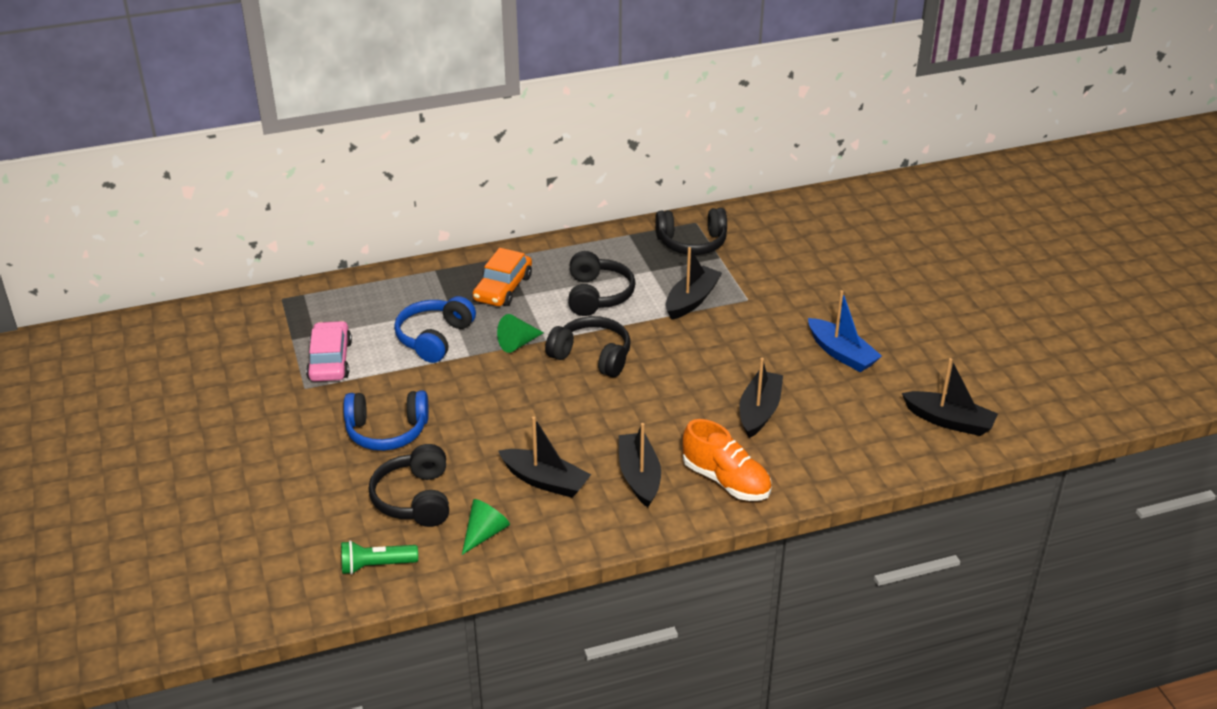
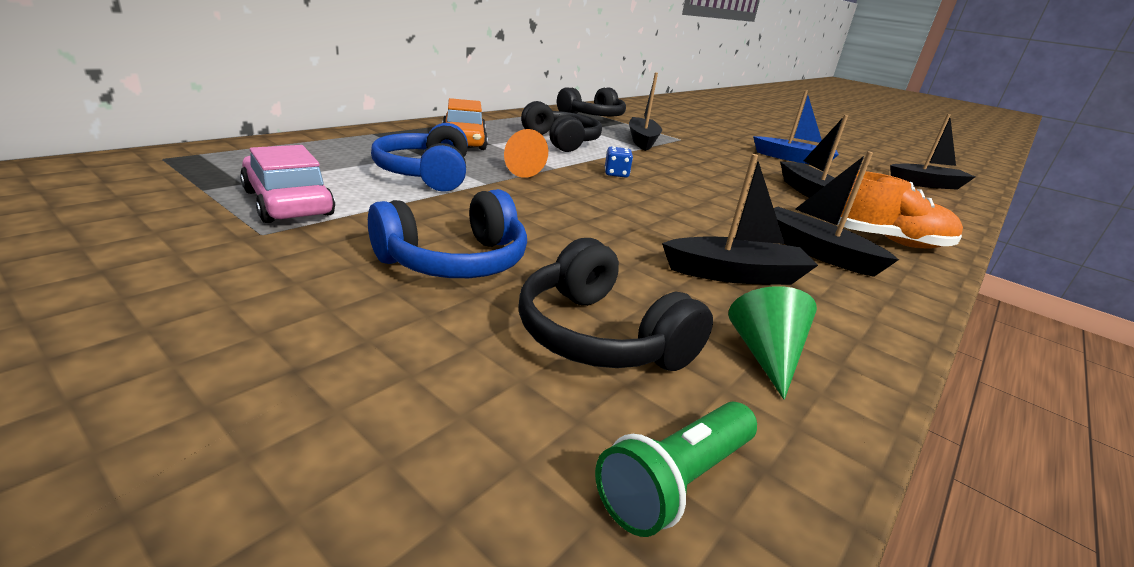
camera: 35 degrees left, 10 degrees down
(517, 343) = (529, 171): green cone -> orange cone
(592, 356) = (616, 174): black headphones -> blue dice

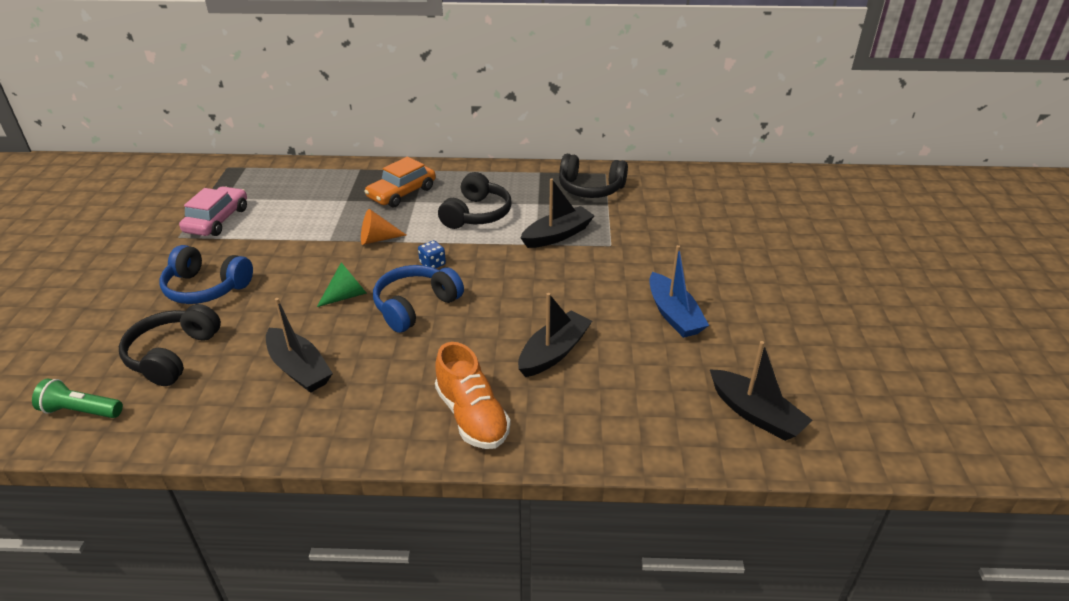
camera: 55 degrees right, 10 degrees up
(426, 174) = (313, 220): blue headphones -> blue headphones (415, 306)
(765, 355) = (202, 406): green cone -> green cone (347, 295)
(815, 251) = (389, 388): black boat -> none

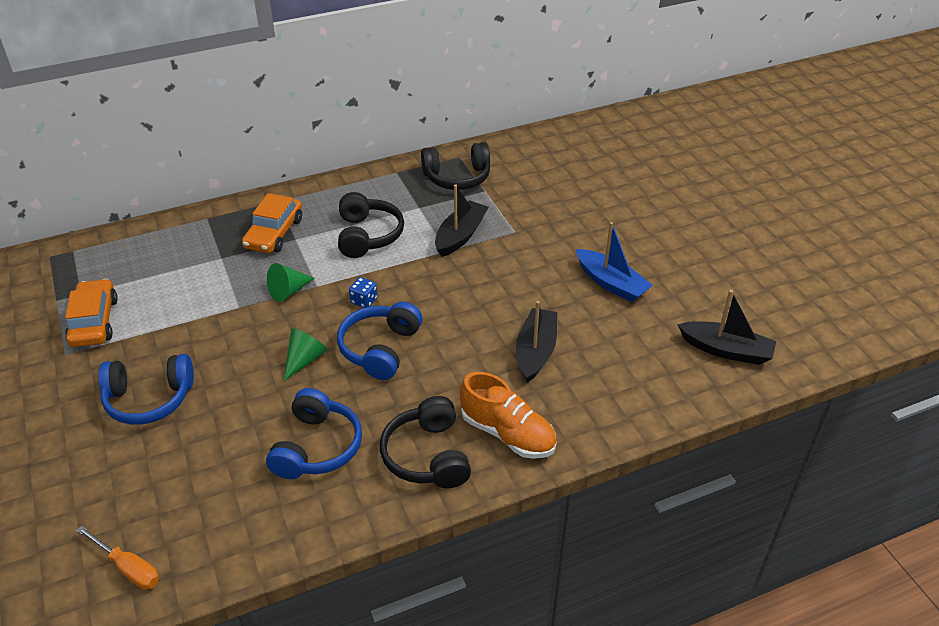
camera: 25 degrees left, 5 degrees up
(81, 411) = (128, 568): green flashlight -> orange screwdriver
(172, 355) = (175, 479): black headphones -> black headphones (427, 456)
(217, 220) = (94, 321): pink car -> orange car
(299, 369) = (317, 447): black boat -> blue headphones
(377, 239) = (288, 291): orange cone -> green cone

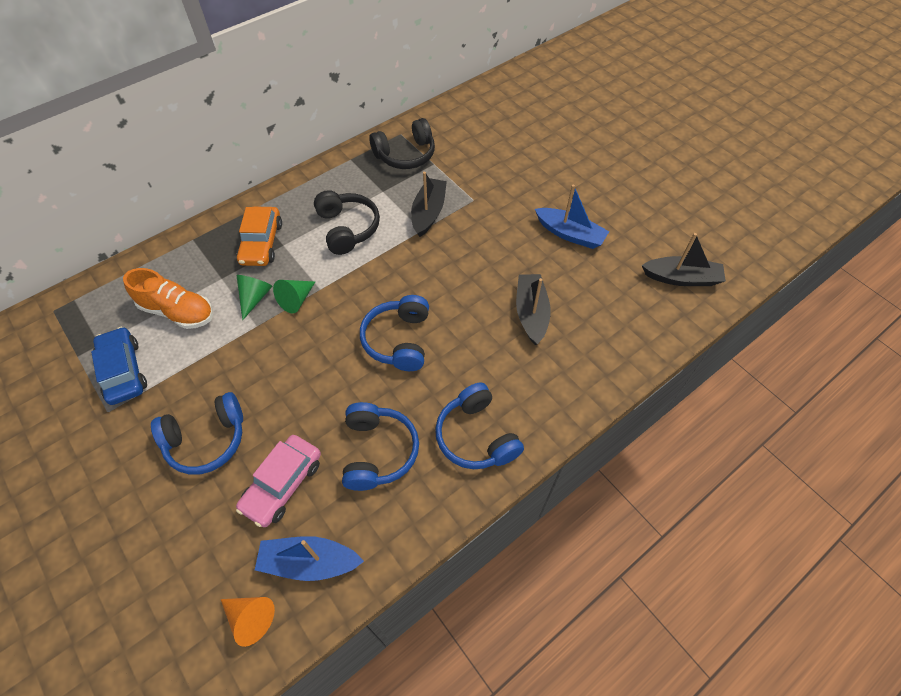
camera: 15 degrees left, 15 degrees up
(94, 321) = (123, 371): orange car -> blue car
(128, 568) = (250, 618): orange screwdriver -> orange cone
(206, 532) = (309, 562): none -> blue boat
(208, 455) = (282, 484): none -> pink car
(305, 359) = (336, 366): green cone -> green cone (255, 297)
(364, 301) = (367, 295): blue dice -> none
(427, 456) = (476, 436): black headphones -> blue headphones
(507, 433) = (535, 398): orange shoe -> orange shoe (178, 311)

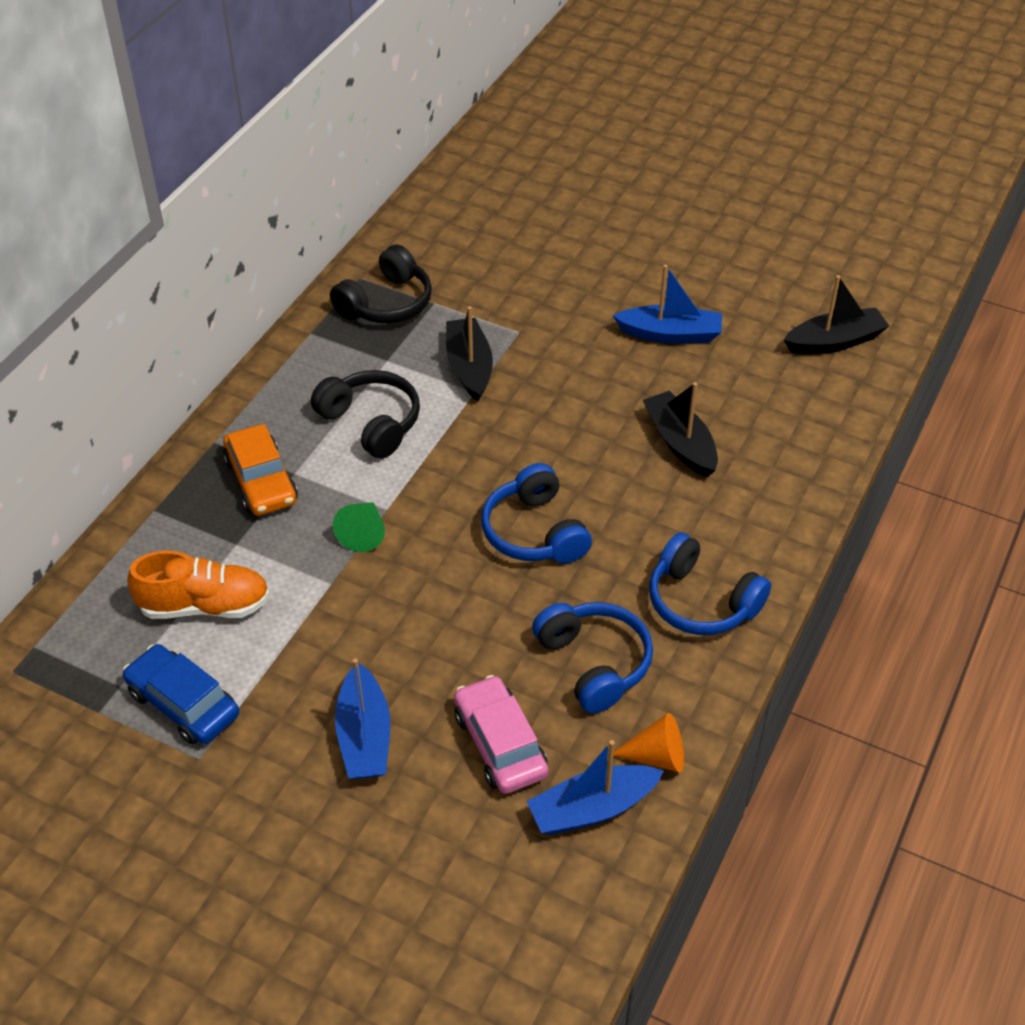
camera: 25 degrees left, 10 degrees down
(207, 440) = (364, 736): blue headphones -> blue boat
(250, 618) = (562, 892): orange cone -> orange cone (657, 756)
(255, 297) = (303, 551): green cone -> none
(282, 484) = (500, 744): pink car -> pink car turned 150 degrees clockwise

